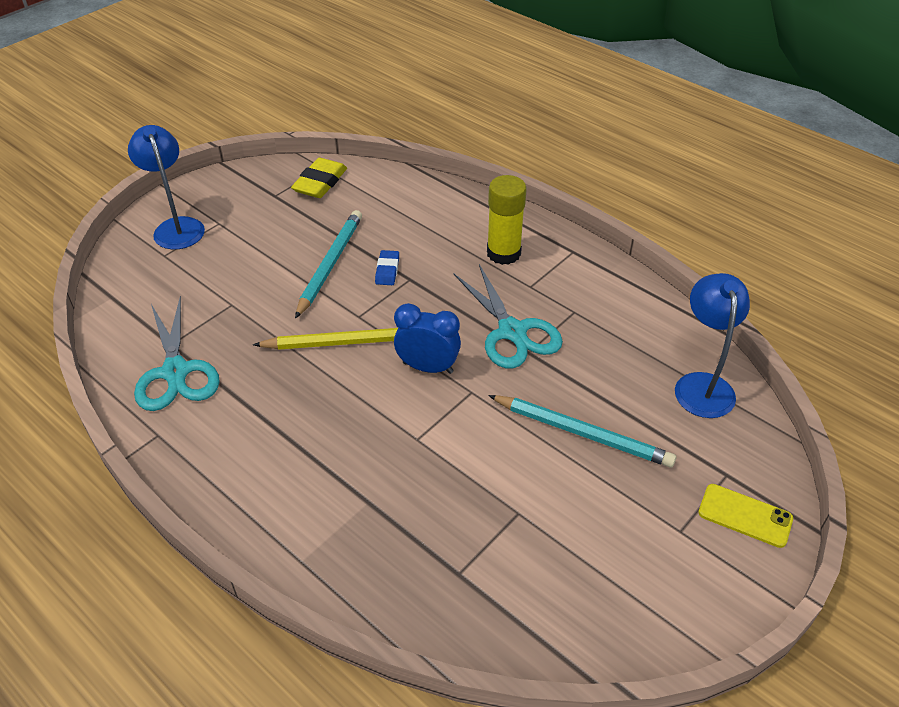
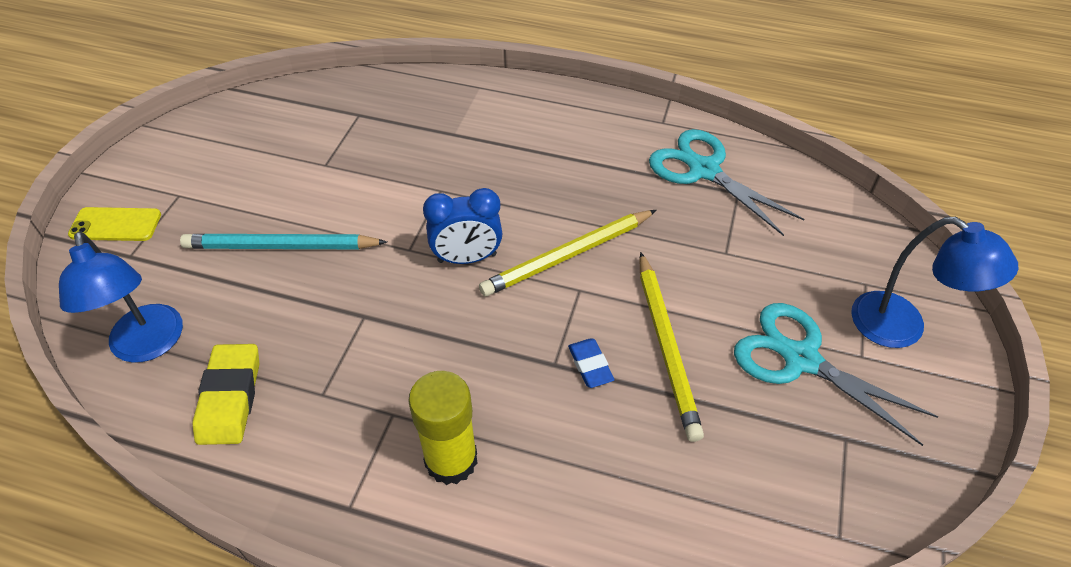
camera: 155 degrees right, 5 degrees up
(320, 182) = (809, 496): yellow eraser -> yellow eraser (230, 397)
(330, 265) = (666, 346): turquoise pencil -> yellow pencil
(512, 331) = (391, 335): turquoise scissors -> turquoise scissors (801, 359)

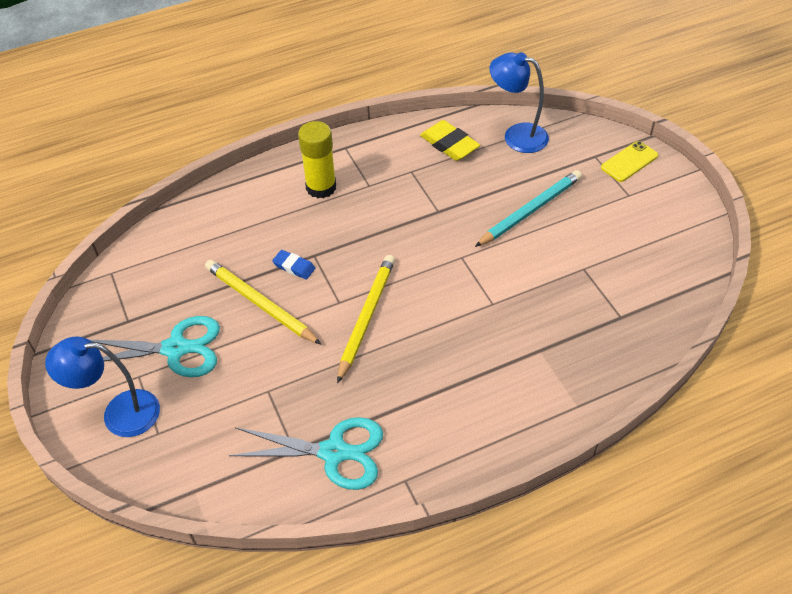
camera: 140 degrees right, 0 degrees up
(467, 258) = (423, 275): blue clock -> none

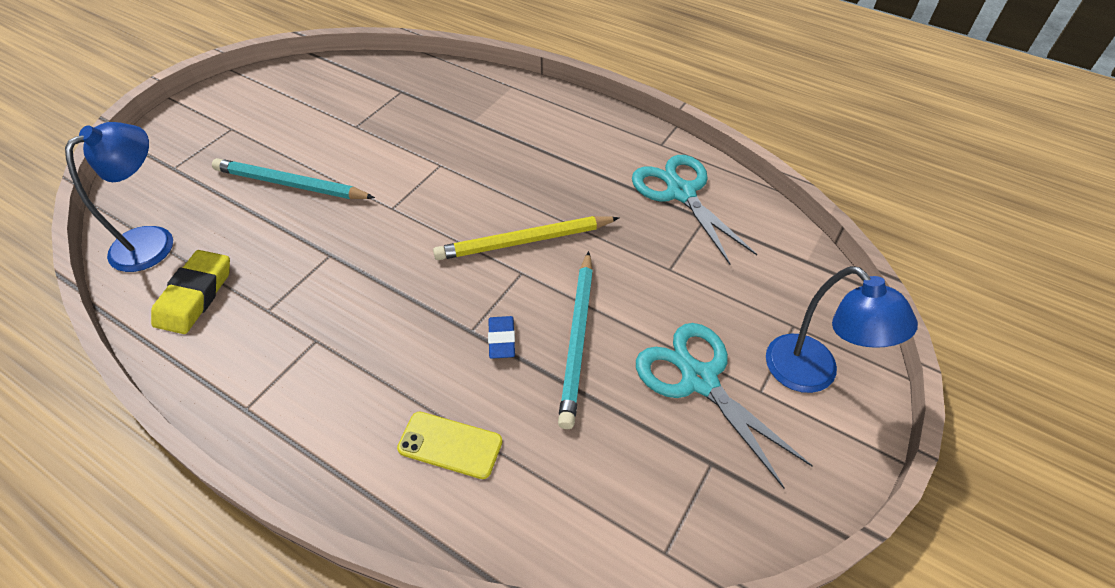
camera: 125 degrees left, 0 degrees up
(260, 304) = (577, 338): yellow pencil -> turquoise pencil
(321, 187) = (346, 390): yellow glue stick -> none
(516, 135) = (154, 241): blue lamp -> blue lamp turned 135 degrees counterclockwise
(629, 162) = (174, 142): yellow phone -> yellow phone (450, 445)

